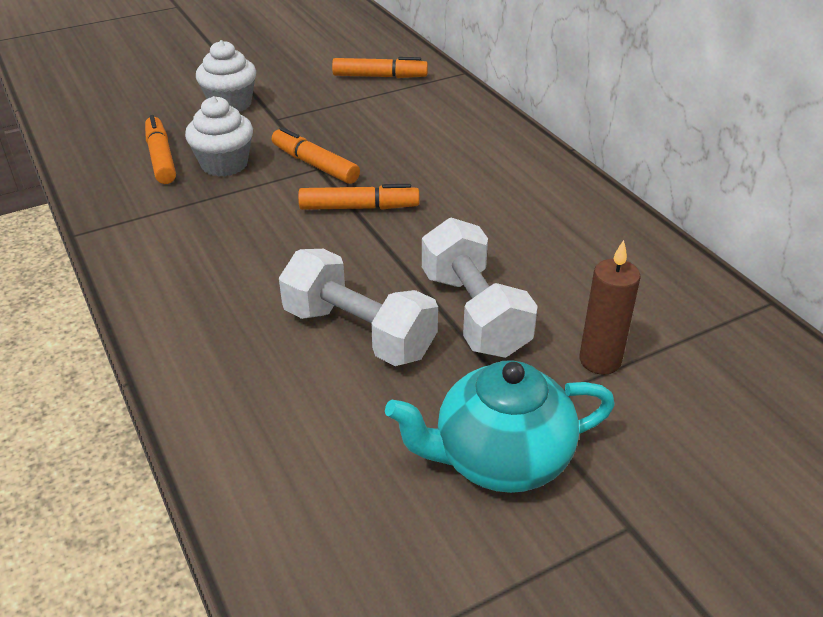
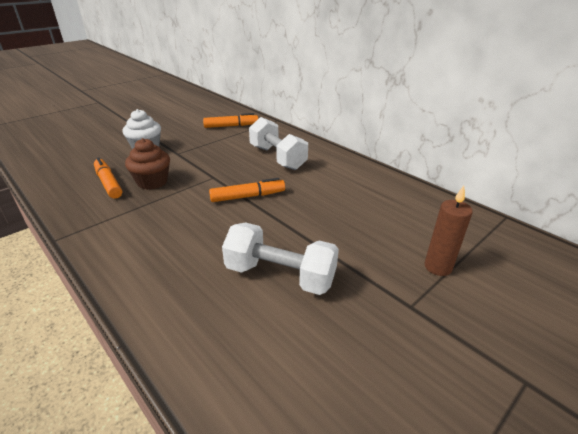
camera: 15 degrees left, 5 degrees down
(224, 164) = (152, 182): white cupcake -> brown cupcake
(315, 165) = (210, 175): orange marker -> none
(474, 313) = (347, 250): white dumbbell -> white dumbbell (277, 157)
(500, 459) = (415, 349): turquoise teapot -> none

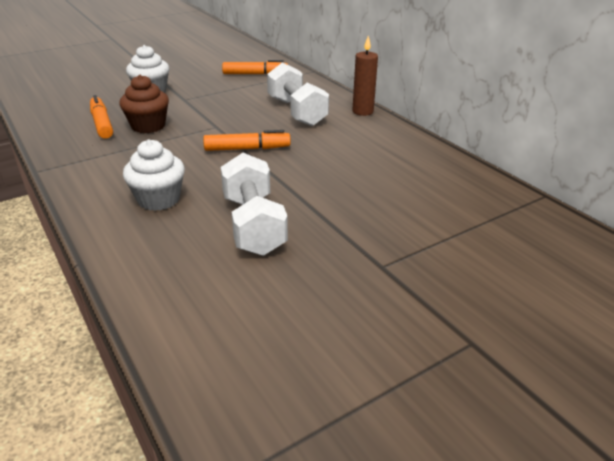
camera: 10 degrees right, 0 degrees up
(183, 258) = (159, 199): none -> white cupcake
(280, 275) = (253, 225): white dumbbell -> white dumbbell turned 45 degrees clockwise
(437, 267) = (431, 235): brown candle -> brown candle (362, 111)

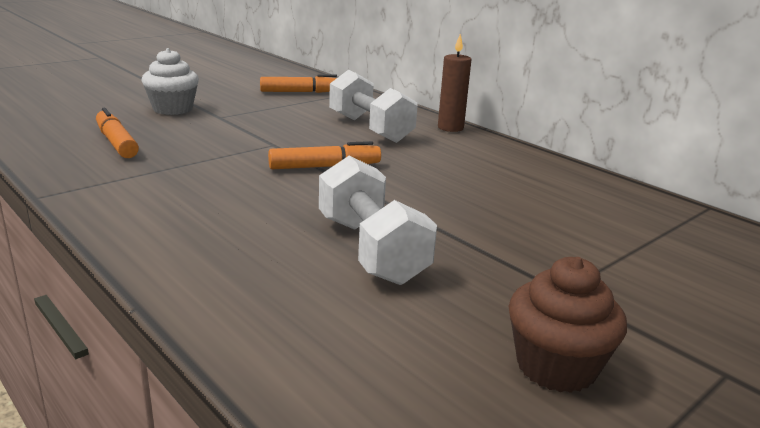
camera: 10 degrees left, 10 degrees down
(148, 126) = (182, 144): brown cupcake -> brown cupcake (556, 366)
(159, 199) = (228, 225): white cupcake -> none

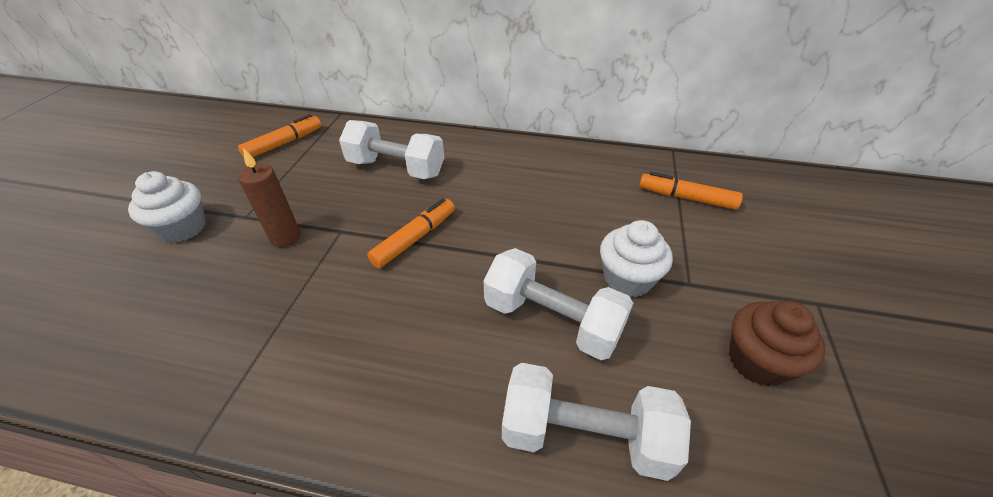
camera: 35 degrees left, 20 degrees up
(116, 142) = (182, 313): orange marker -> orange marker (686, 198)
(293, 315) = (585, 435): none -> white dumbbell
(450, 128) = (452, 138): brown candle -> brown candle (285, 237)
(491, 259) = (627, 279): none -> white cupcake

